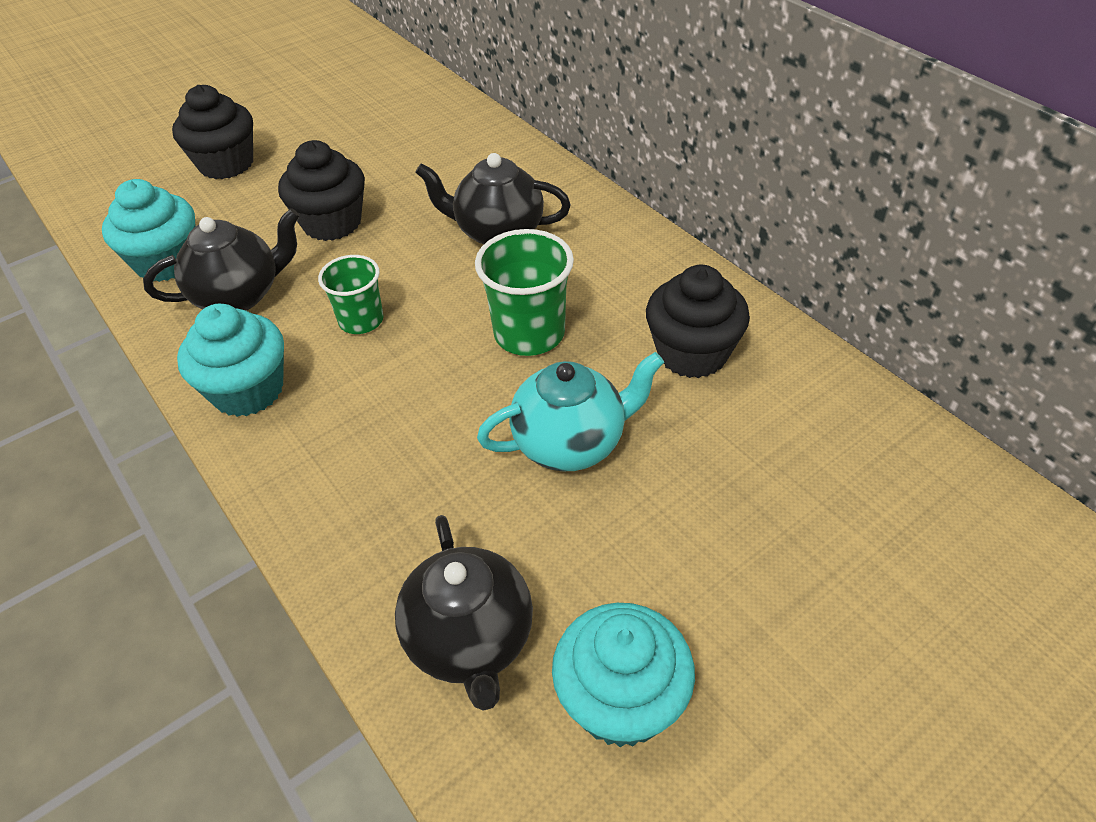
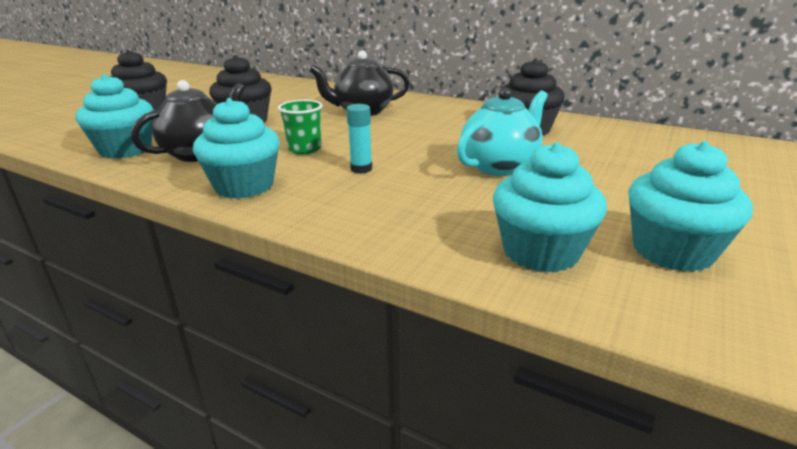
camera: 25 degrees left, 20 degrees down
(397, 392) = (361, 169): none -> turquoise glue stick
(470, 640) = (540, 252): black teapot -> turquoise cupcake
(529, 333) = (424, 137): green cup -> none

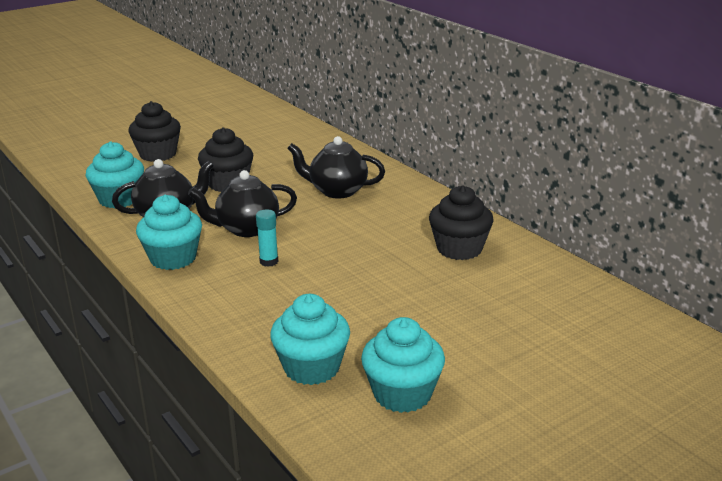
camera: 25 degrees right, 0 degrees up
(304, 149) = (246, 229): green cup -> black teapot
(499, 166) = (379, 286): turquoise teapot -> none

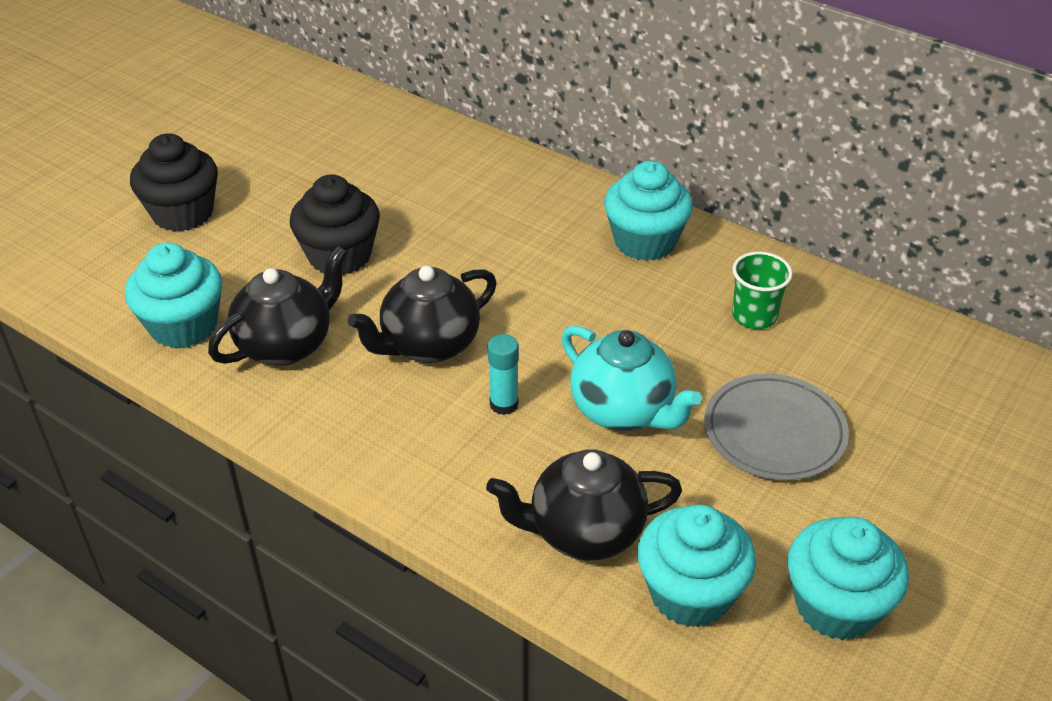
camera: 20 degrees left, 15 degrees up
(173, 258) = (354, 432): turquoise cupcake -> turquoise cupcake (645, 241)
(337, 191) = (515, 237): black teapot -> black teapot (584, 532)
(339, 277) = (624, 411): none -> turquoise teapot
(428, 304) = (774, 432): none -> grey plate
(459, 249) = (754, 316): black cupcake -> green cup

